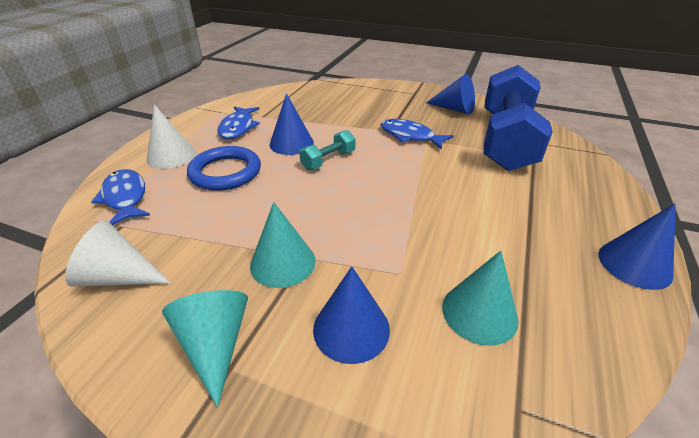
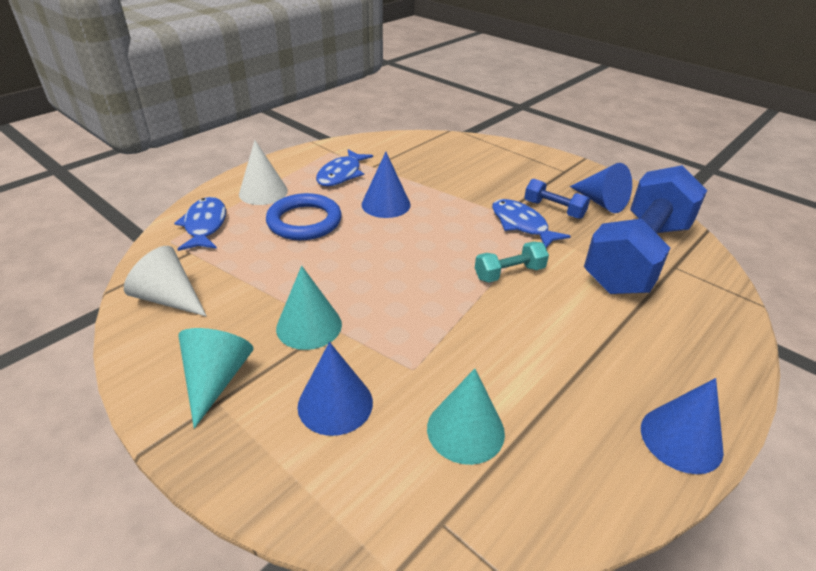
camera: 20 degrees right, 0 degrees up
(328, 160) = (413, 232): turquoise dumbbell -> turquoise dumbbell (509, 273)
(425, 120) = (554, 209): none -> blue dumbbell

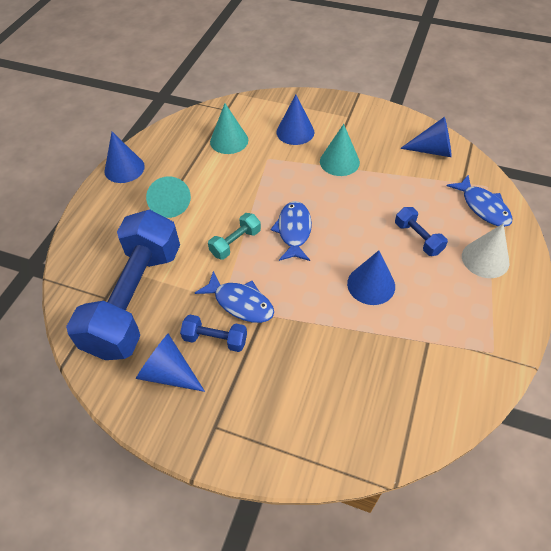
camera: 160 degrees right, 15 degrees up
(169, 298) = (432, 150): white cone -> blue cone
(216, 379) = (359, 123): turquoise cone -> turquoise cone (169, 203)
(304, 221) = (418, 238): blue ring -> blue dumbbell
(341, 174) = (444, 314): blue fish -> blue fish (294, 231)

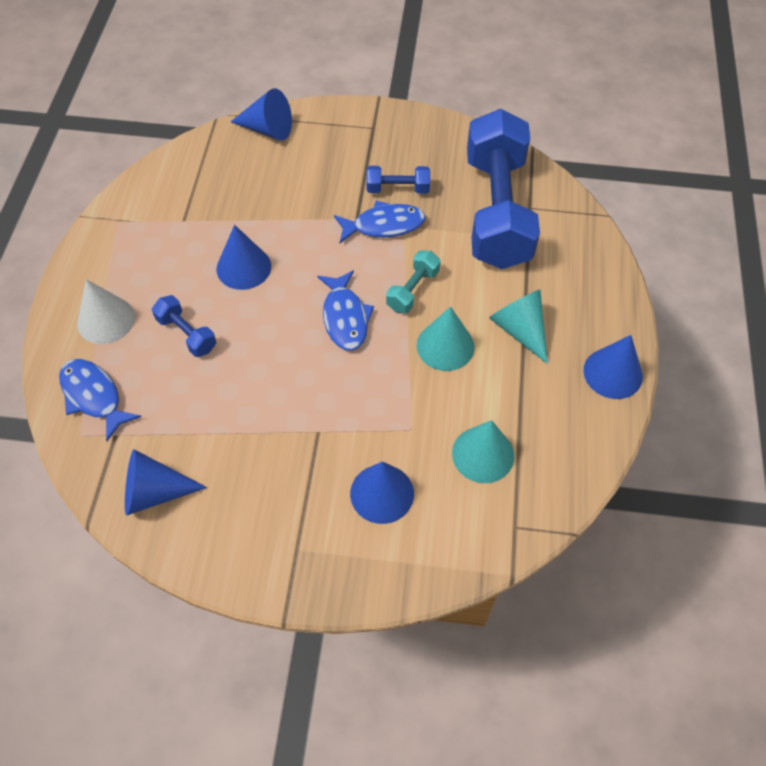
camera: 165 degrees right, 5 degrees up
(168, 372) = (430, 156): blue cone -> blue cone (267, 129)
(240, 303) = (384, 225): blue fish -> blue fish turned 150 degrees clockwise
(339, 162) = (300, 442): turquoise cone -> turquoise cone (445, 346)

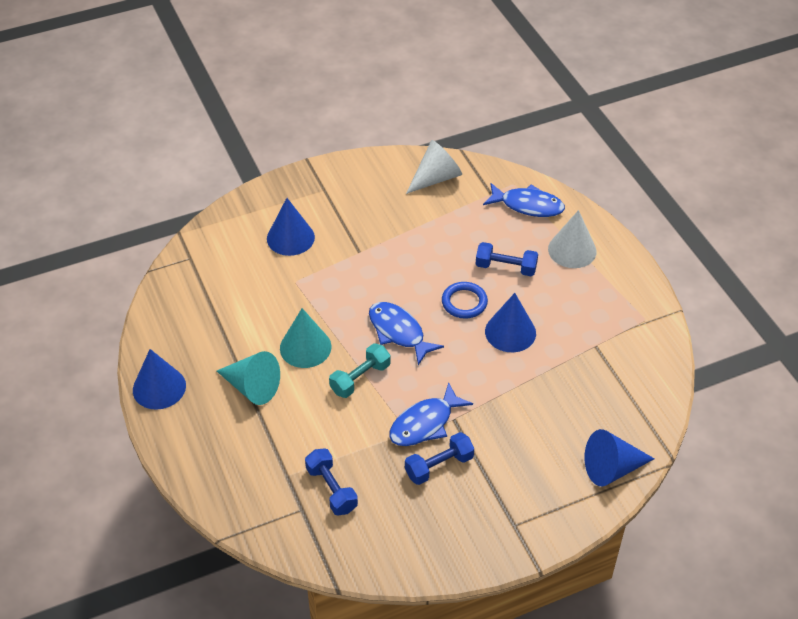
camera: 150 degrees right, 10 degrees down
(154, 492) = (436, 178): blue cone -> white cone
(259, 317) = (464, 302): none -> blue ring
(413, 290) = (360, 378): turquoise dumbbell -> turquoise dumbbell turned 45 degrees clockwise
(483, 454) = (234, 288): turquoise cone -> none
(496, 211) = (331, 489): blue dumbbell -> blue dumbbell, size x0.41

